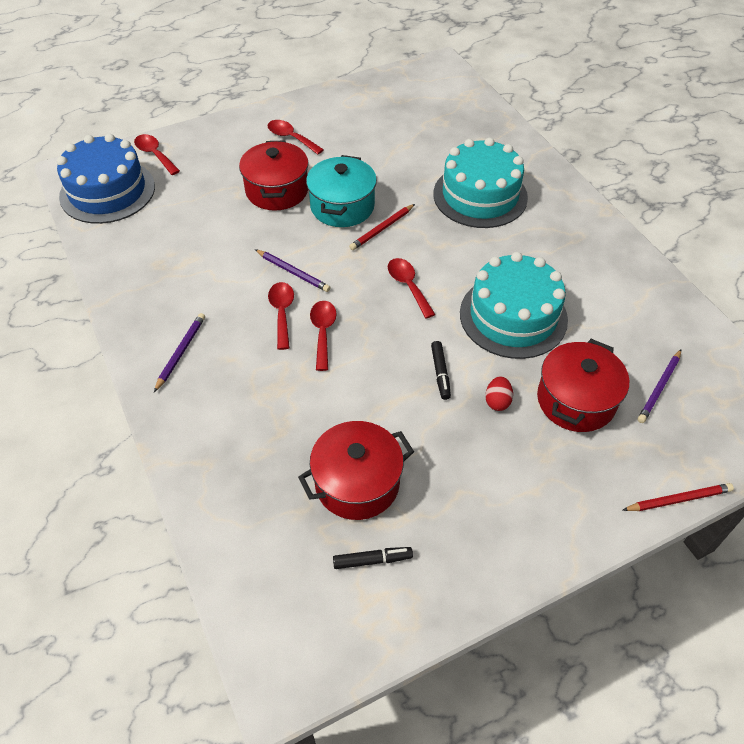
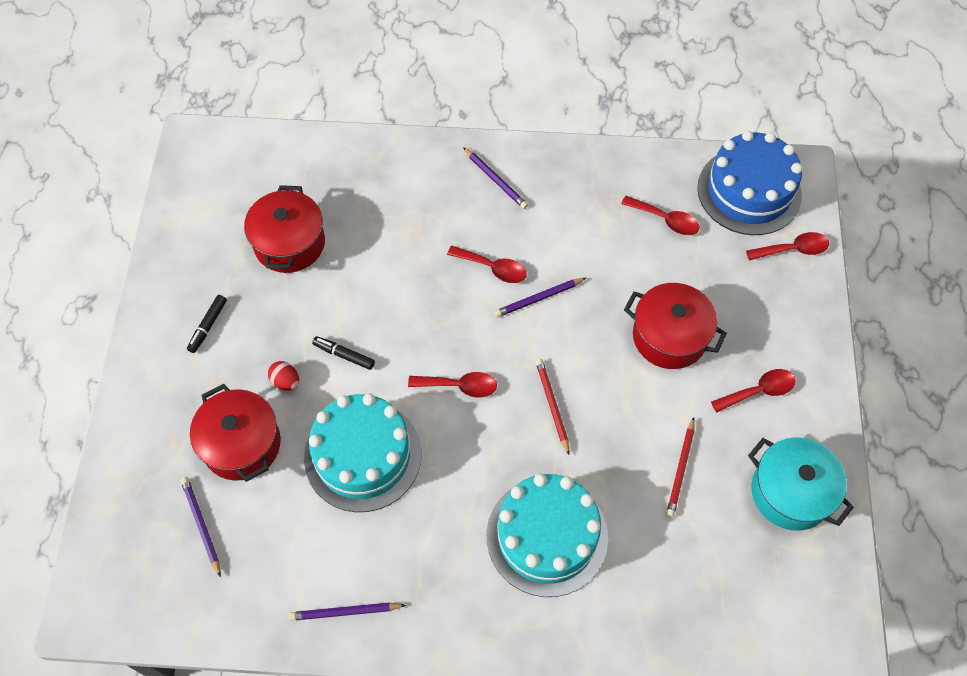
camera: 120 degrees right, 10 degrees up
(323, 332) = (449, 289): red spoon -> red spoon (665, 220)
(342, 206) = (608, 385): turquoise pot -> turquoise pot (790, 492)
(372, 560) = (226, 224): black marker -> black marker (208, 326)
(627, 270) = (345, 612): none -> purple pencil
(678, 499) = (106, 455): red pencil -> red pencil (681, 469)

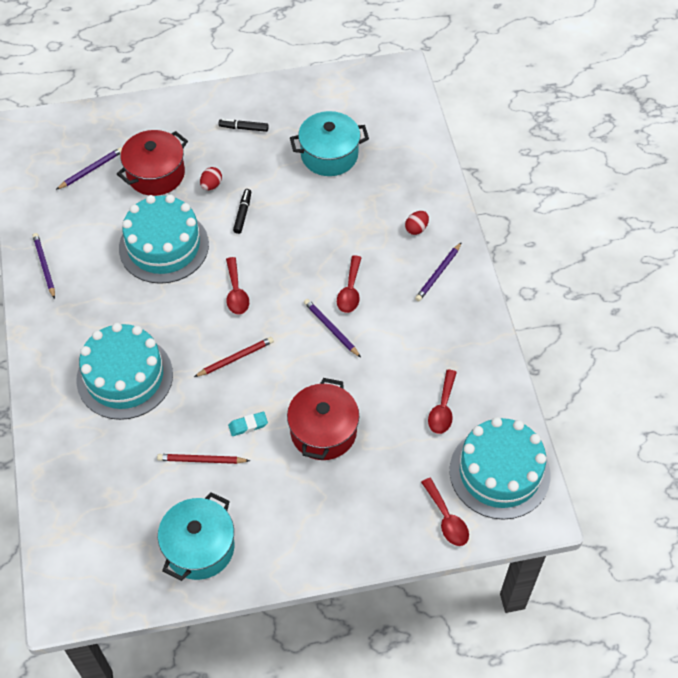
camera: 75 degrees right, 5 degrees down
(289, 243) = (329, 155): red pot -> turquoise pot
(428, 184) = (416, 228): none -> red egg
(645, 411) = (248, 425): none -> turquoise eraser
(749, 191) = (499, 472): blue cake -> turquoise cake
(759, 391) = (289, 509): red spoon -> none

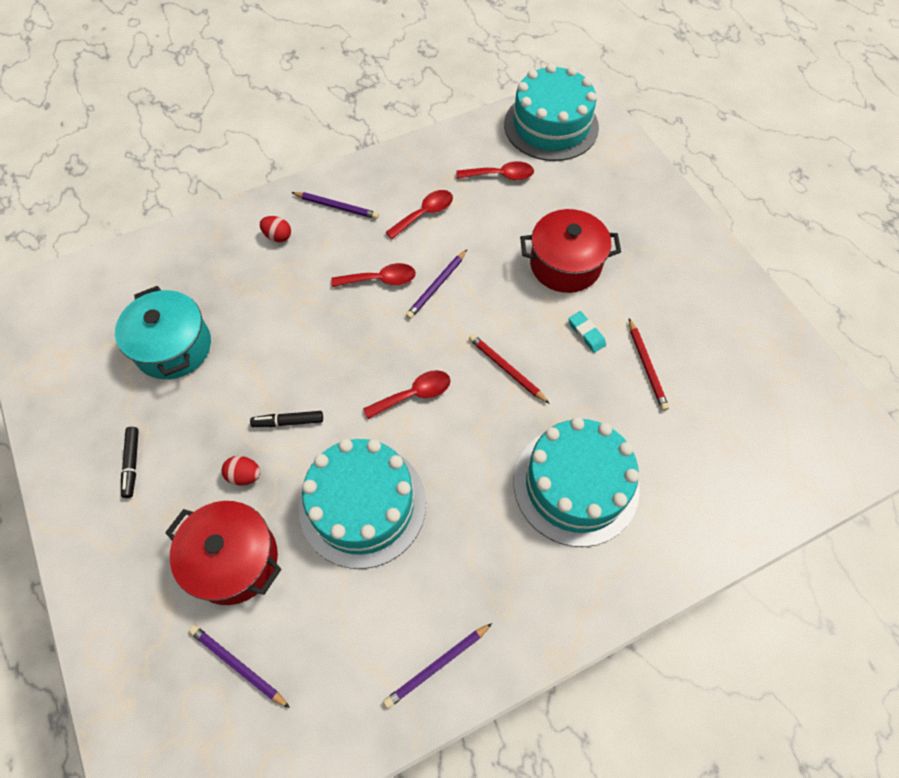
camera: 105 degrees left, 5 degrees up
(199, 547) = (742, 339): turquoise pot -> none
(446, 519) = (613, 154): red spoon -> red spoon (425, 214)

